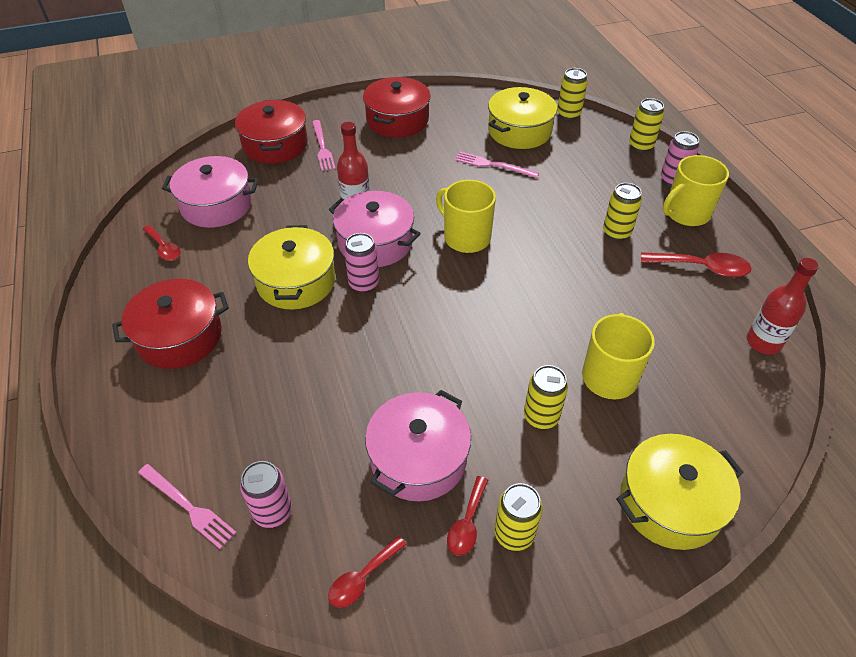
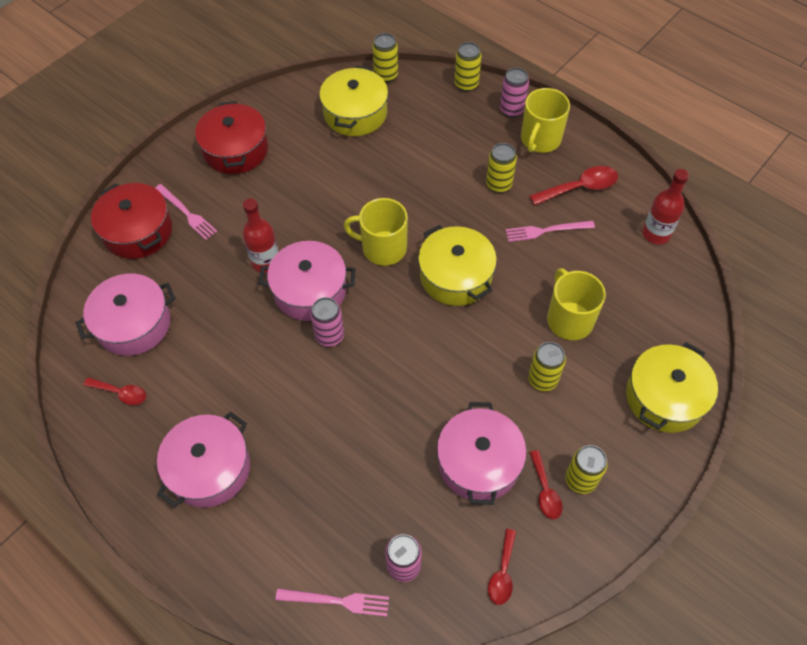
camera: 30 degrees left, 10 degrees up
(179, 336) = (209, 468): red pot -> pink pot
(296, 281) = (270, 364): yellow pot -> yellow pot (456, 276)
(493, 165) = (356, 162): pink fork -> pink fork (546, 231)

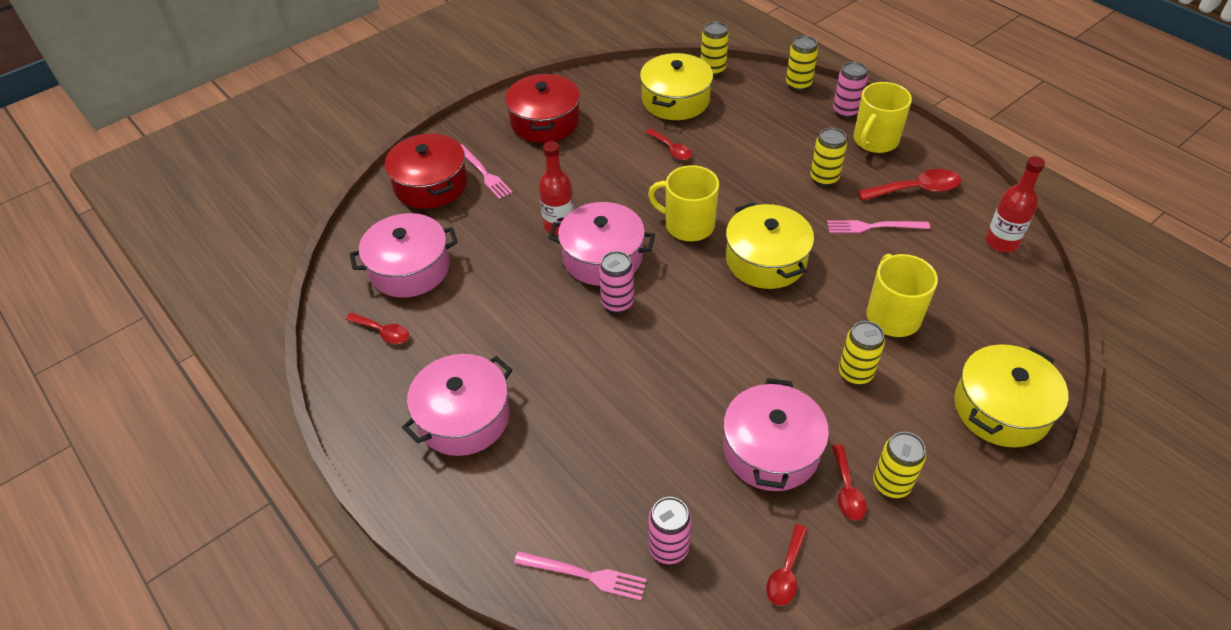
camera: 10 degrees right, 10 degrees down
(358, 168) = (671, 149): none -> red spoon

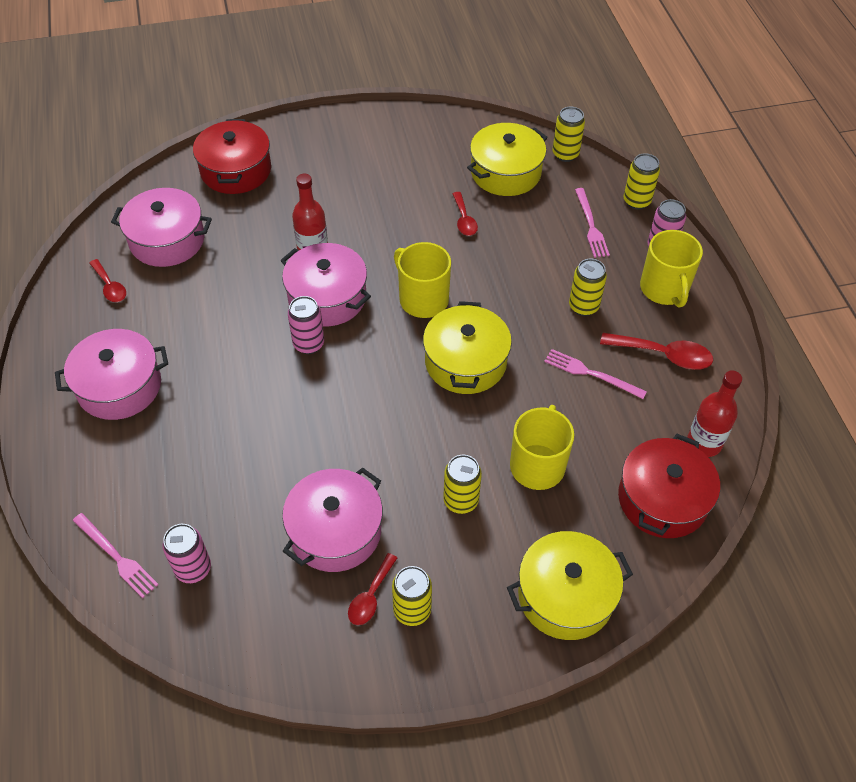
camera: 25 degrees right, 5 degrees up
(484, 173) = (286, 177): pink fork -> pink fork (591, 225)
(545, 122) = (373, 148): red pot -> red pot (662, 499)
(786, 573) = (267, 636): red spoon -> none
(875, 141) = (664, 289): yellow mug -> yellow mug turned 75 degrees counterclockwise

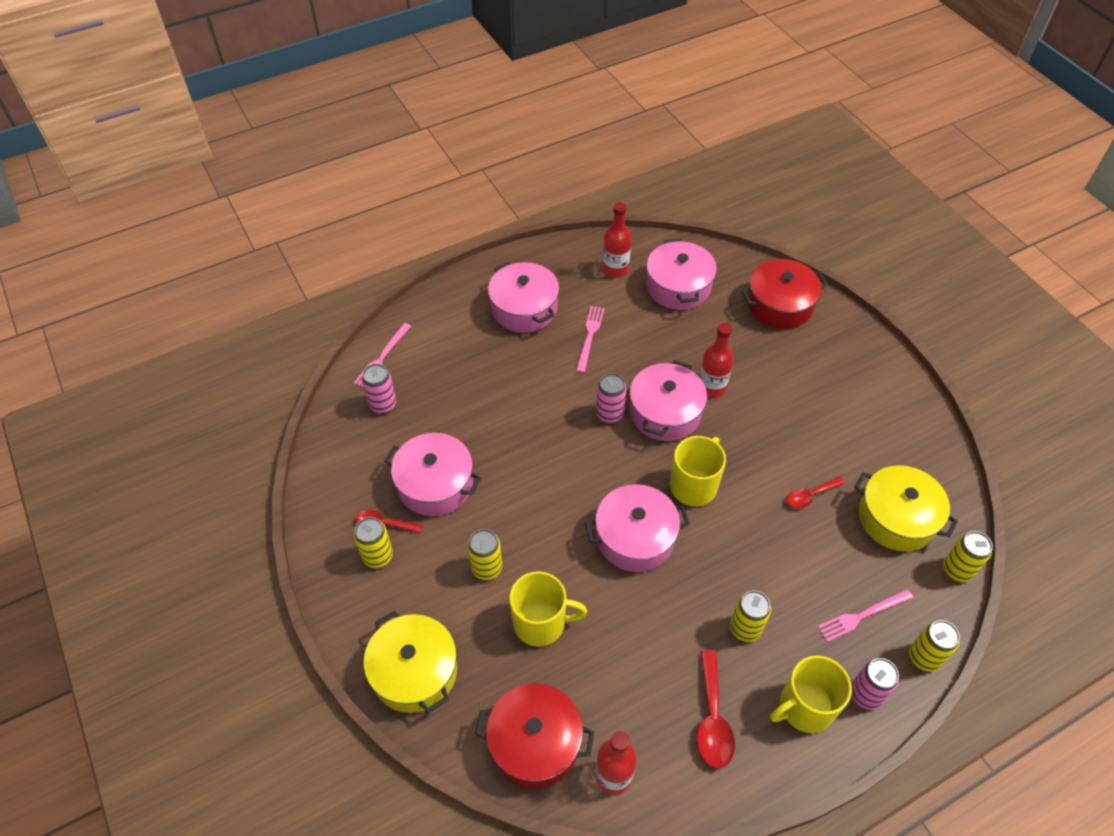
camera: 75 degrees right, 0 degrees up
(110, 286) = (615, 269): red spoon -> red bottle
(465, 362) = (635, 537): yellow pot -> pink pot
(591, 374) = (661, 651): pink fork -> pink fork (590, 336)

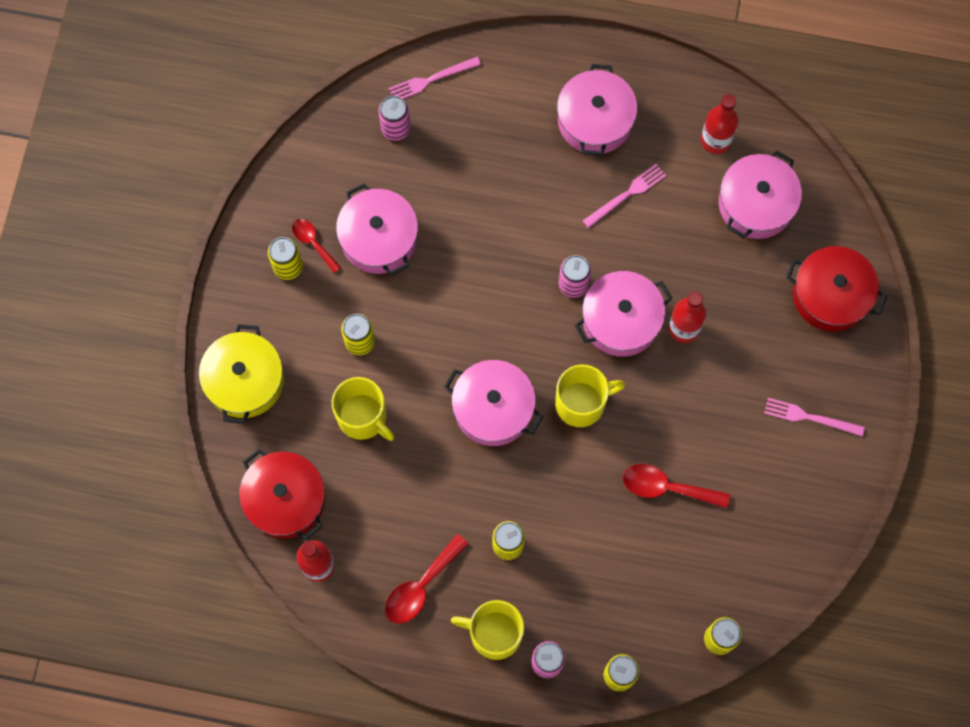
camera: 40 degrees right, 20 degrees up
(810, 496) = (666, 487): red spoon -> red spoon, size x1.56
(862, 615) = (606, 609): pink fork -> pink fork (810, 417)
(896, 518) = (717, 562): yellow pot -> none

